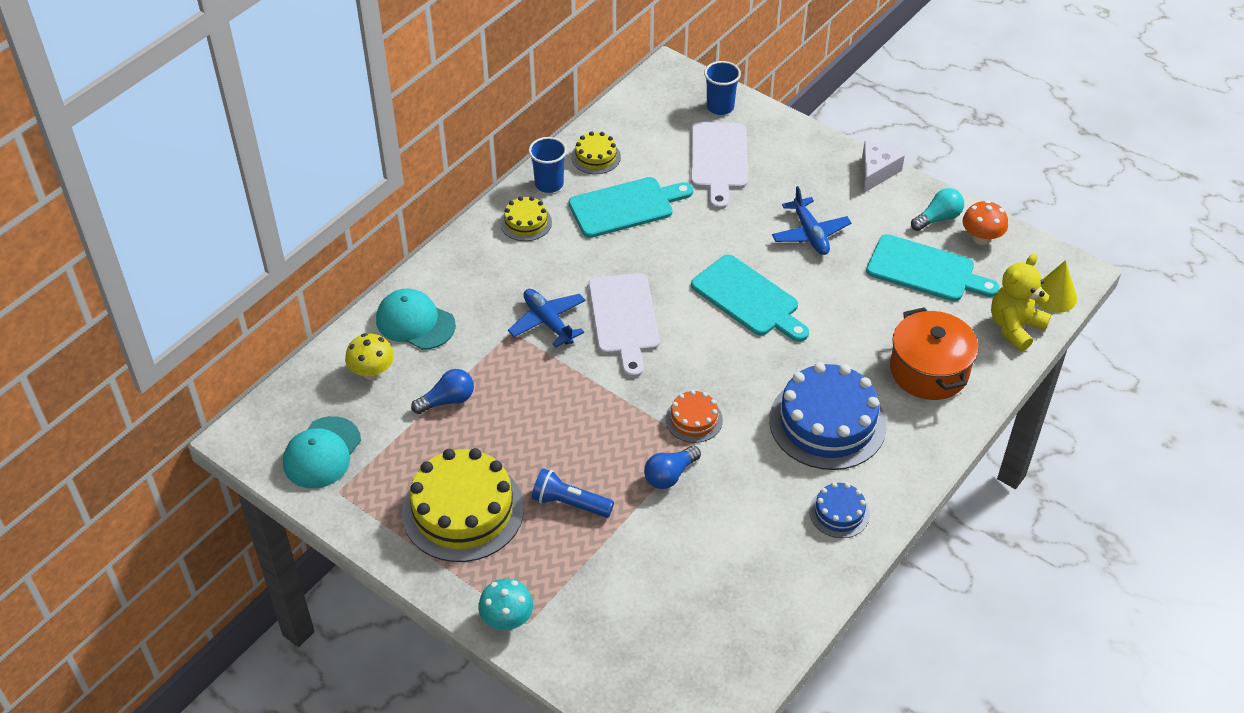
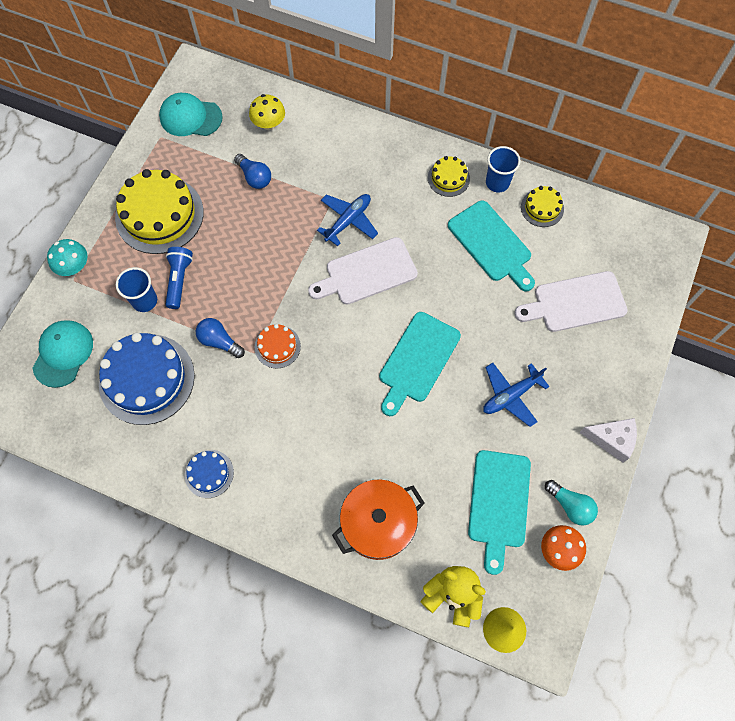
camera: 75 degrees right, 20 degrees up
(415, 322) = (322, 135): turquoise cap -> turquoise cap (63, 354)
(720, 107) = (644, 289): blue cup -> blue cup (144, 301)
(827, 422) = (299, 448): blue cake -> blue cake (147, 379)

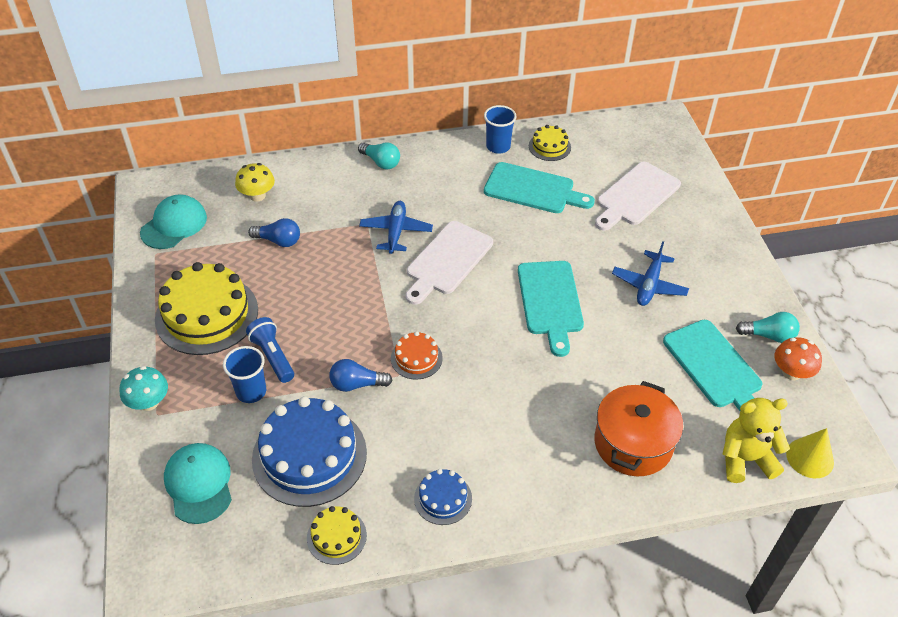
camera: 35 degrees left, 20 degrees down
(190, 117) = (174, 225): turquoise cap -> turquoise cap turned 150 degrees clockwise
(387, 144) = (381, 162): none -> turquoise light bulb
(448, 178) = (455, 162): yellow cake -> yellow cake (336, 536)
(611, 439) = (753, 272): white cheese -> none

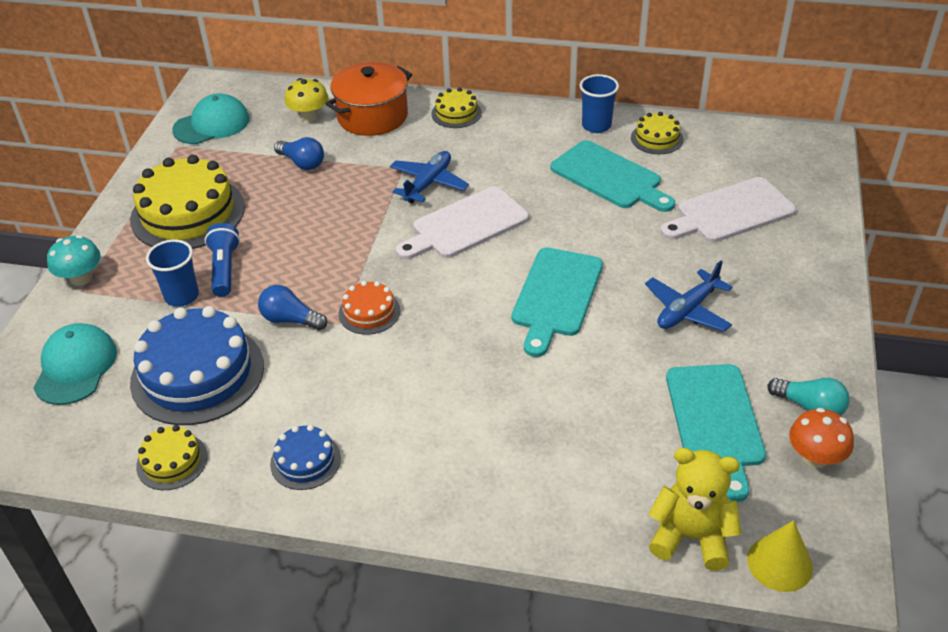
camera: 25 degrees right, 5 degrees down
(381, 162) = (456, 113): turquoise light bulb -> yellow cake
(633, 443) = (559, 474): orange pot -> orange pot (372, 116)

